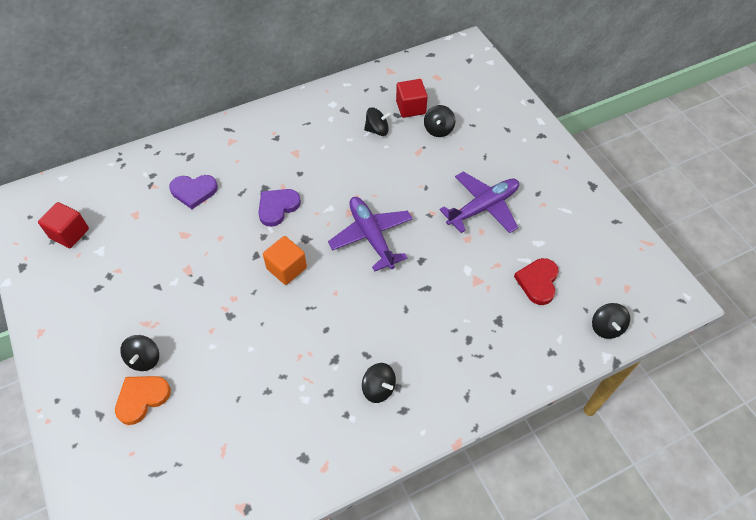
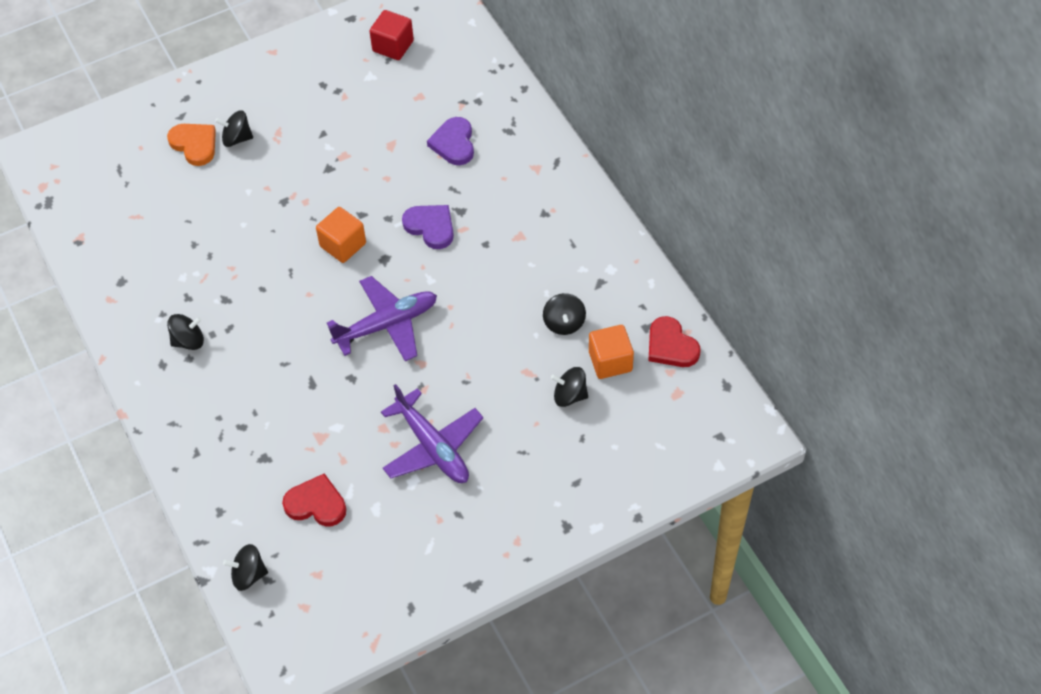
camera: 90 degrees right, 0 degrees up
(378, 388) = (188, 341): black spinning top -> black spinning top turned 150 degrees counterclockwise
(399, 77) = (671, 346): none -> red heart
(411, 107) = (610, 361): red cube -> orange cube

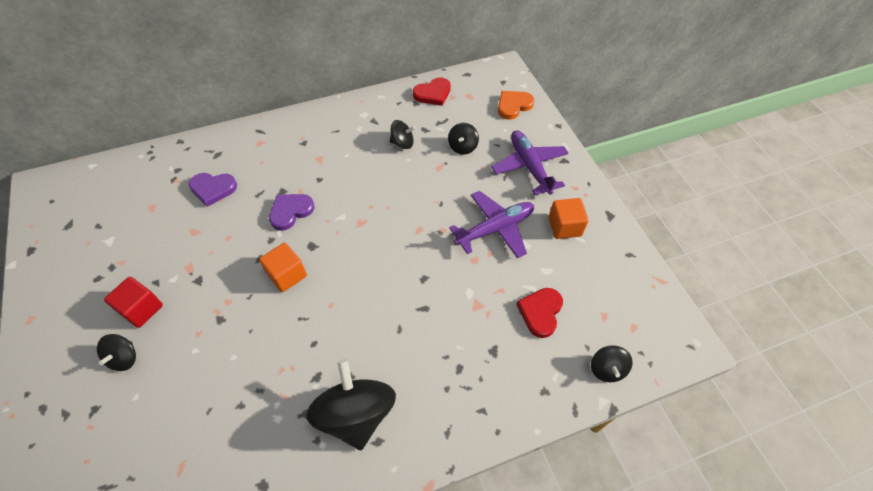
camera: 85 degrees left, 0 degrees up
(188, 341) = (356, 414): black spinning top -> black spinning top, size x2.02
(194, 144) = (111, 400): orange heart -> orange heart (513, 106)
(387, 325) = (377, 249): purple plane -> purple plane (529, 166)
(393, 46) = (84, 221): red cube -> red cube (141, 309)
(610, 361) = (439, 123): orange cube -> orange cube (564, 226)

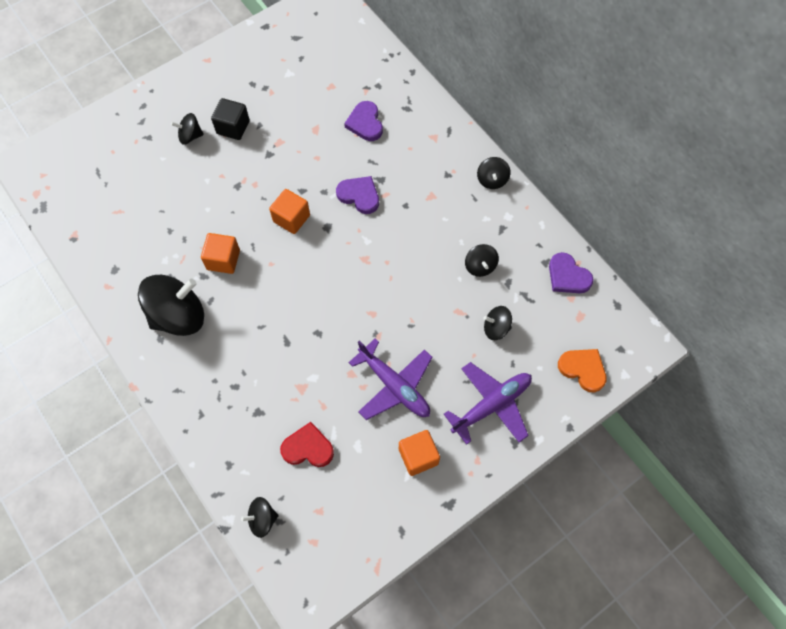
camera: 75 degrees right, 10 degrees up
(141, 309) = (233, 127): red cube -> black cube
(305, 351) = (223, 260): none -> orange cube
(324, 115) = (492, 180): none -> black spinning top
(433, 94) = (567, 276): red heart -> purple heart

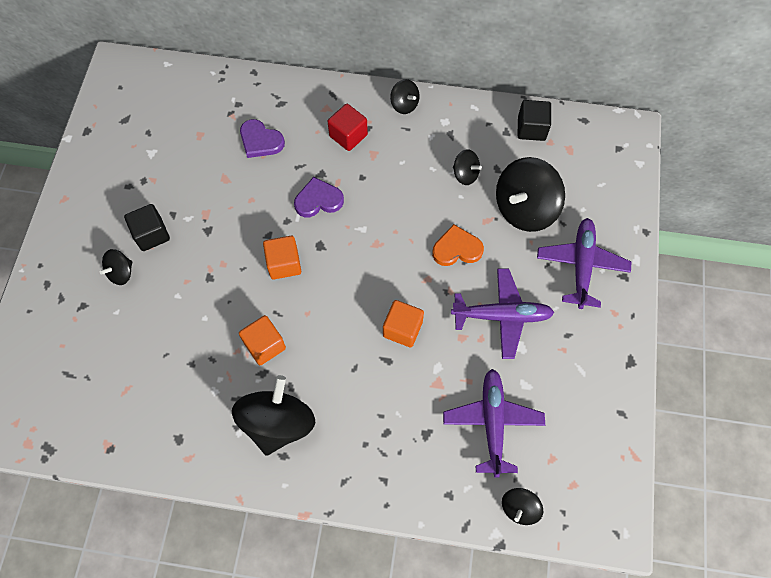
camera: 45 degrees left, 0 degrees up
(308, 448) = (492, 422): red heart -> purple plane
(418, 456) = (574, 349): orange cube -> orange cube (402, 329)
(428, 168) = (348, 135): none -> red cube
(496, 328) = (524, 208): black spinning top -> black spinning top, size x2.02
(567, 276) = (531, 129): purple heart -> black cube
(583, 369) = (611, 184): orange heart -> orange heart (457, 249)

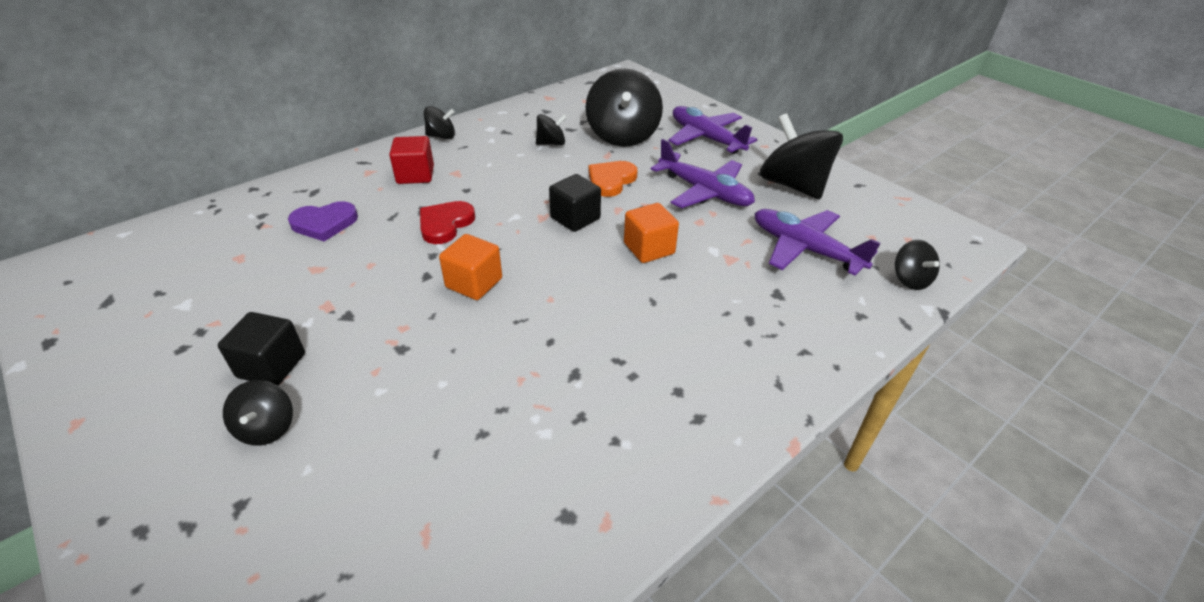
camera: 50 degrees left, 25 degrees down
(265, 345) = (544, 352): orange cube -> none
(278, 423) = (651, 398): black spinning top -> black spinning top (793, 185)
(318, 200) = (445, 224): purple heart -> red heart
(502, 316) = (704, 192): purple plane -> purple plane turned 90 degrees clockwise
(531, 129) = (561, 101): black cube -> black cube (575, 218)

